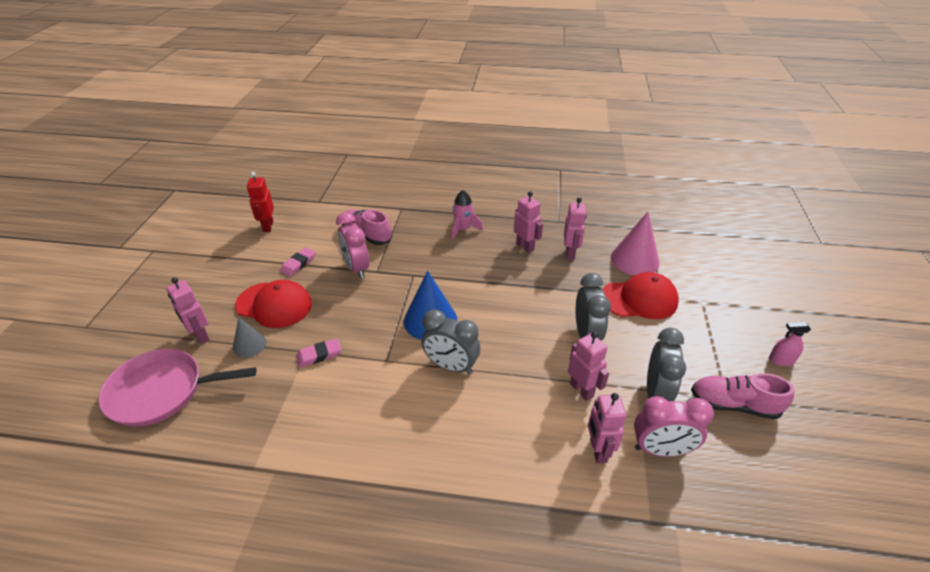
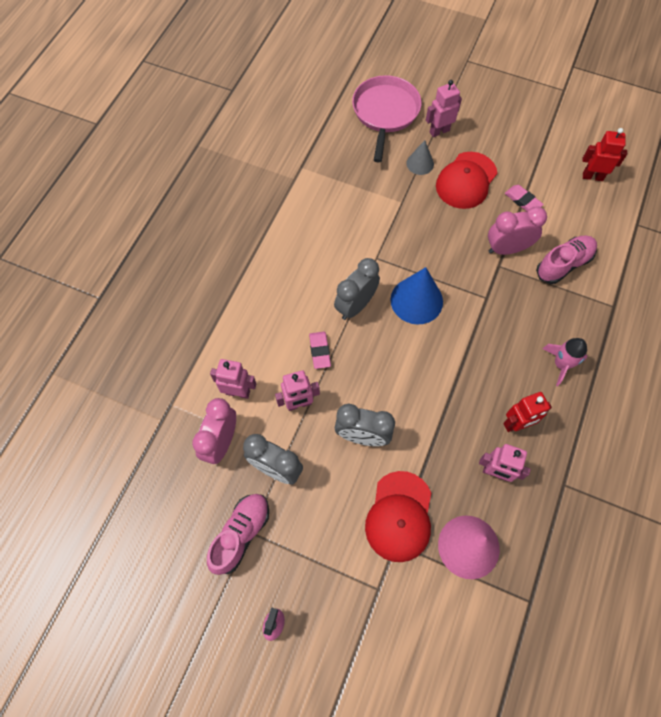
camera: 105 degrees right, 25 degrees up
(319, 355) = (395, 210): pink eraser -> pink eraser (320, 351)
(525, 246) = (516, 424): pink robot -> red robot

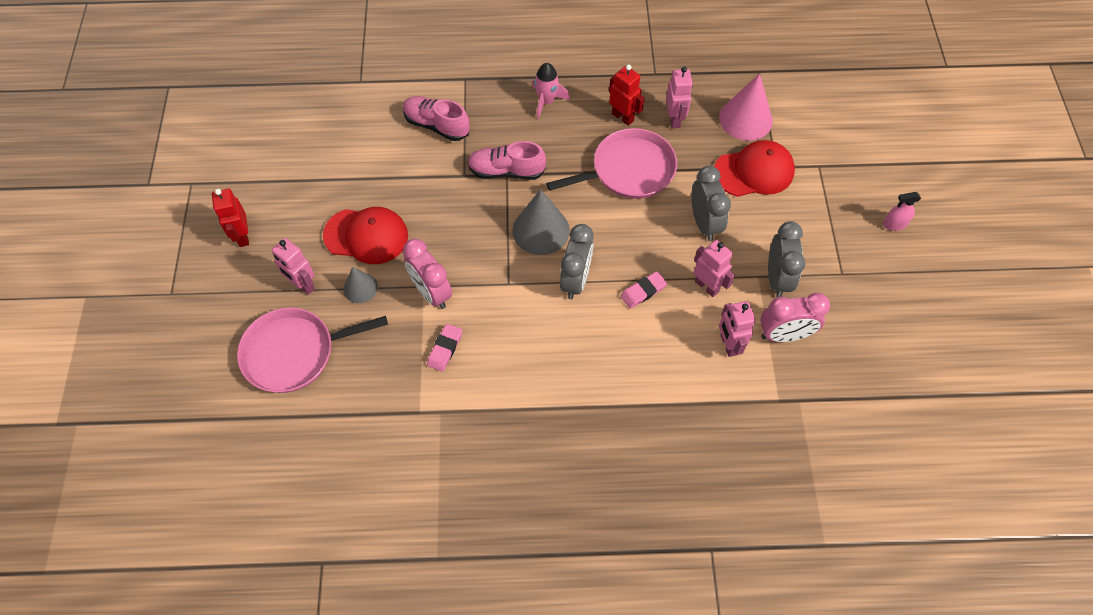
camera: 115 degrees left, 5 degrees down
(241, 534) = (848, 280): pink shoe -> pink shoe (506, 171)
(355, 305) = (575, 280): grey clock -> grey clock turned 90 degrees counterclockwise
(416, 300) = (541, 230): blue cone -> grey cone
(449, 399) = (628, 170): none -> pink pan
(507, 249) = (440, 174): pink clock -> pink clock (431, 292)
(522, 201) = (372, 178): pink eraser -> pink eraser (445, 349)
(592, 176) = (313, 128): red robot -> red robot (242, 236)

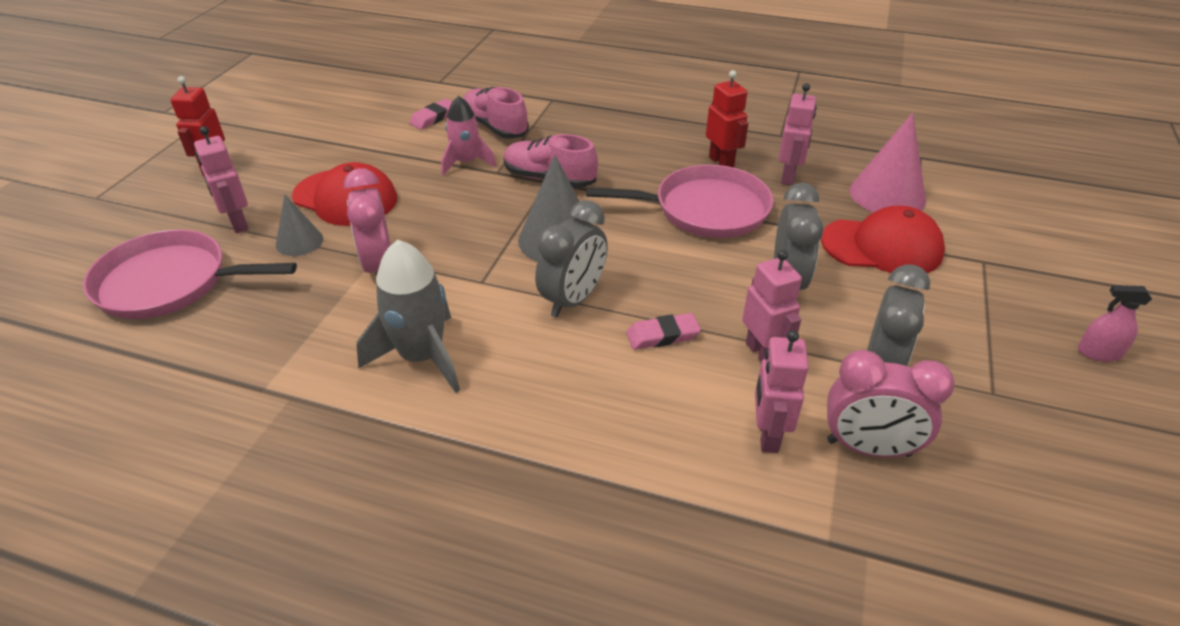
camera: 20 degrees right, 20 degrees down
(445, 349) = (351, 328): pink eraser -> pink eraser (434, 118)
(503, 356) = (422, 357): none -> grey rocket
(546, 101) = (634, 132): pink rocket -> pink rocket (466, 162)

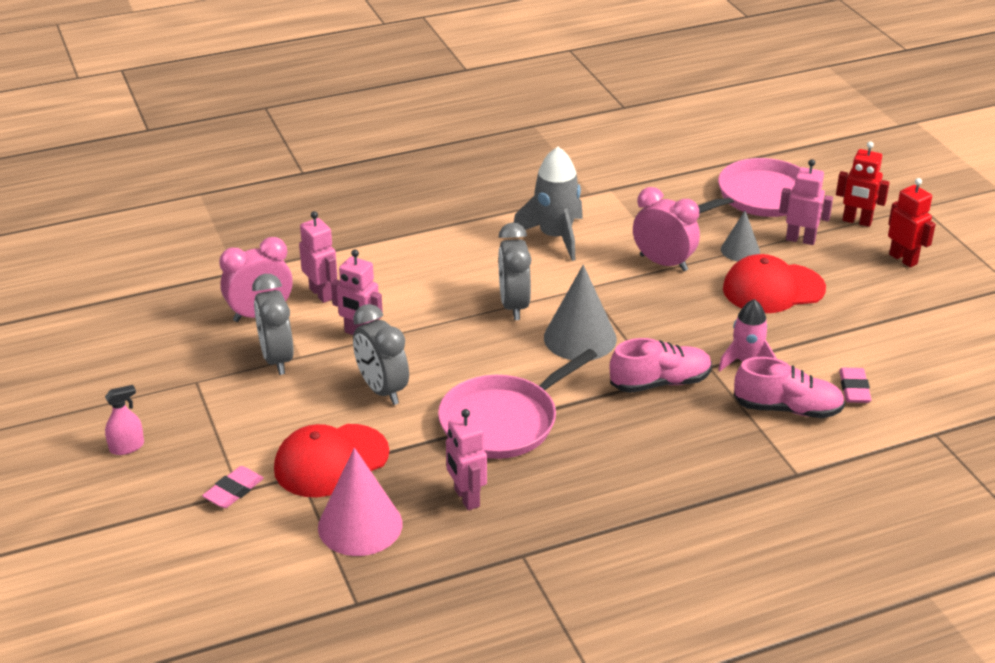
camera: 140 degrees right, 5 degrees down
(662, 335) = (432, 314): pink eraser -> pink eraser (234, 491)
(721, 162) = (542, 482): red robot -> red robot (857, 221)

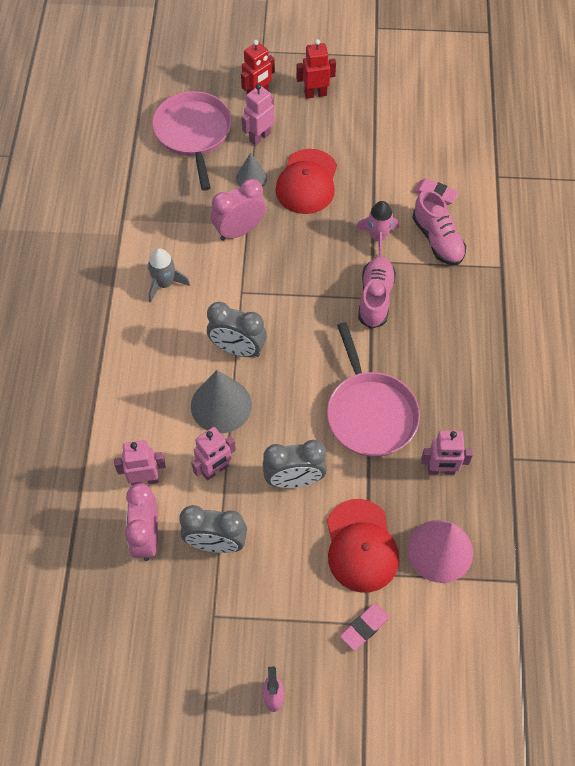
camera: 65 degrees left, 25 degrees up
(234, 491) = (364, 628): pink eraser -> pink eraser turned 75 degrees clockwise
(555, 237) = (165, 284): grey rocket -> grey rocket, size x0.67
(580, 338) = (300, 323): grey cone -> grey cone (221, 405)
(787, 409) = (437, 239): pink shoe -> pink shoe turned 120 degrees clockwise

